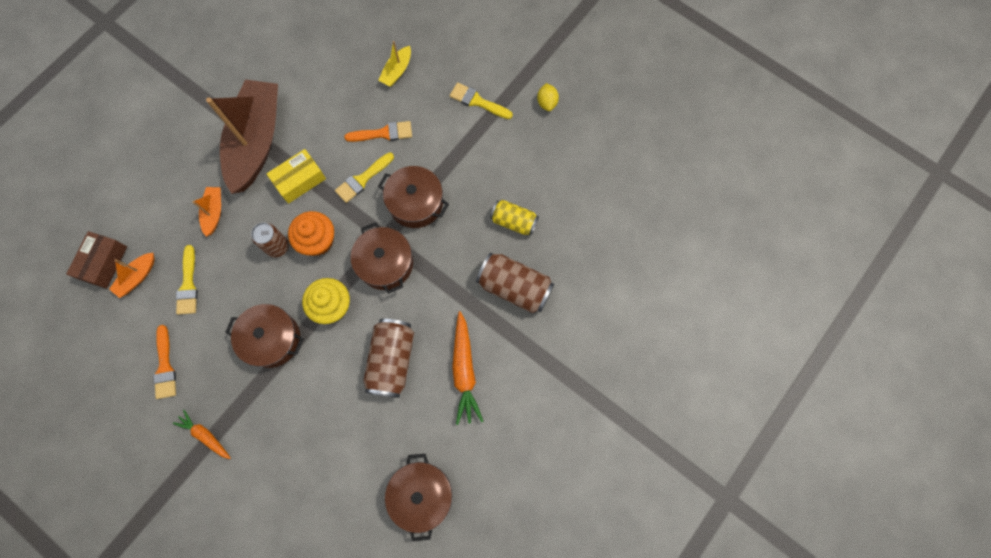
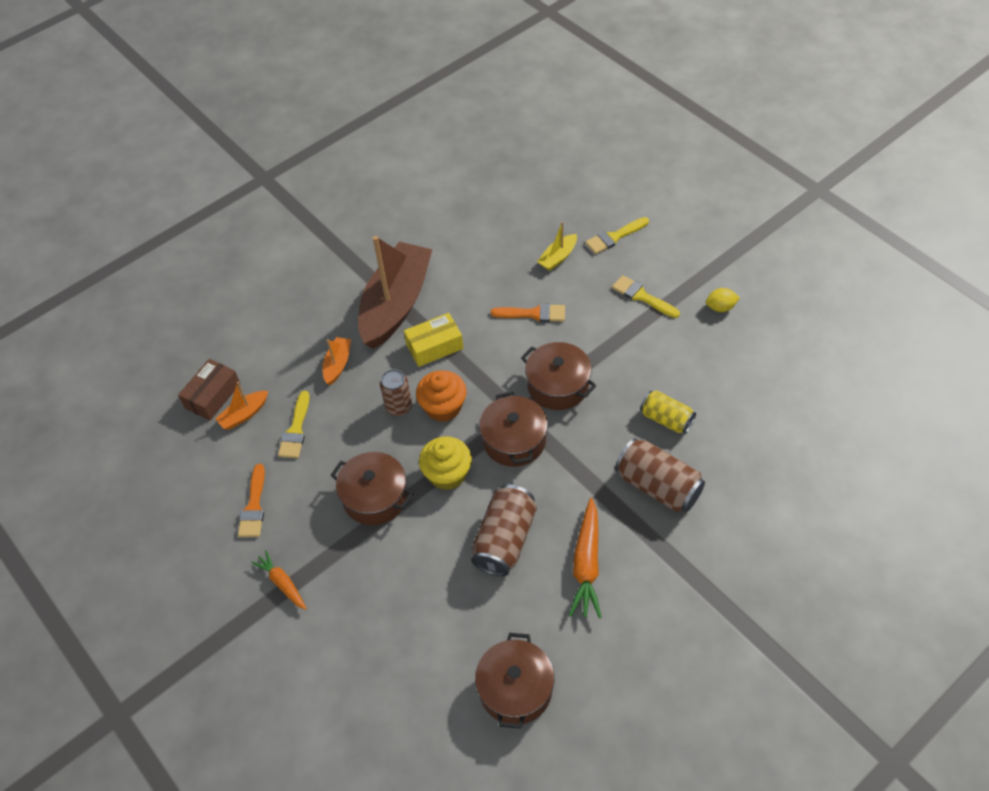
camera: 15 degrees right, 20 degrees down
(362, 179) = (503, 355): yellow brush -> yellow brush (614, 237)
(547, 102) = (720, 307): yellow lemon -> yellow lemon turned 75 degrees clockwise

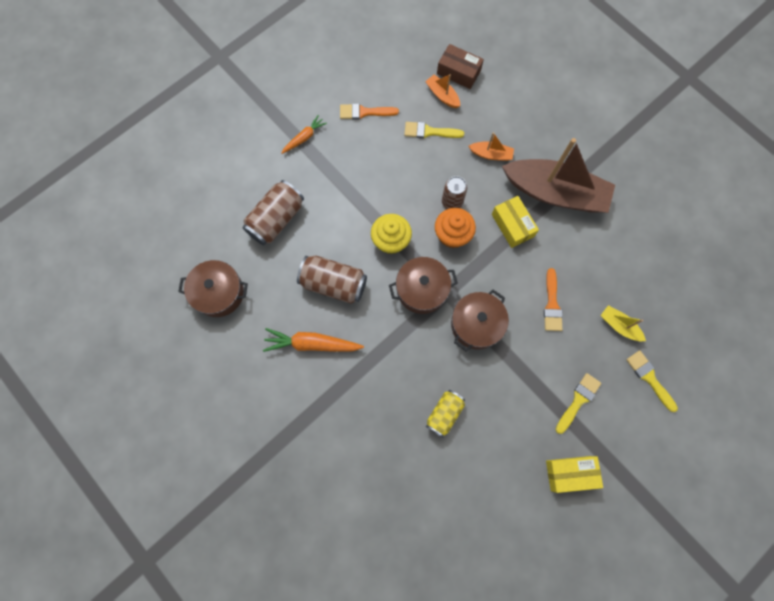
camera: 85 degrees right, 20 degrees up
(375, 497) = (371, 191): brown pot -> none
(658, 486) = (379, 402): brown can -> brown can (276, 219)
(720, 307) = (570, 473): yellow lemon -> yellow box

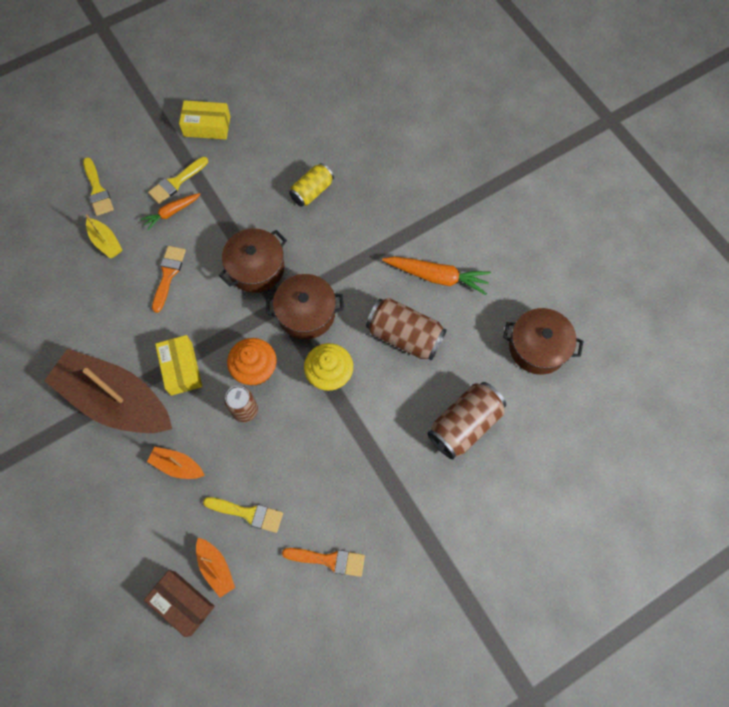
camera: 170 degrees left, 5 degrees down
(304, 138) = (417, 534): orange carrot -> orange carrot (172, 212)

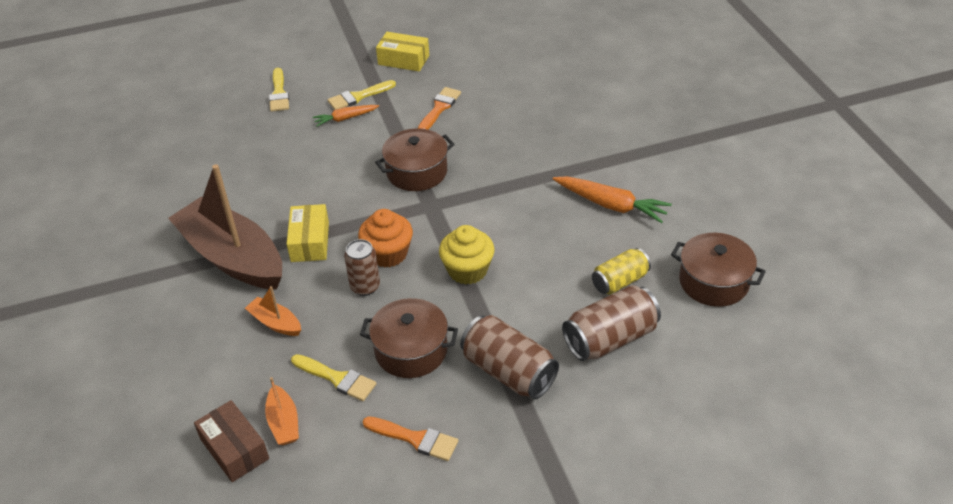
camera: 15 degrees right, 25 degrees down
(106, 242) = (272, 132): yellow boat -> none
(168, 274) = (324, 165): orange brush -> orange brush (439, 108)
(306, 313) = (458, 215): brown pot -> brown pot (411, 350)
(312, 191) = (494, 120): yellow can -> yellow can (619, 281)
(404, 336) = (561, 249): brown can -> brown can (508, 371)

